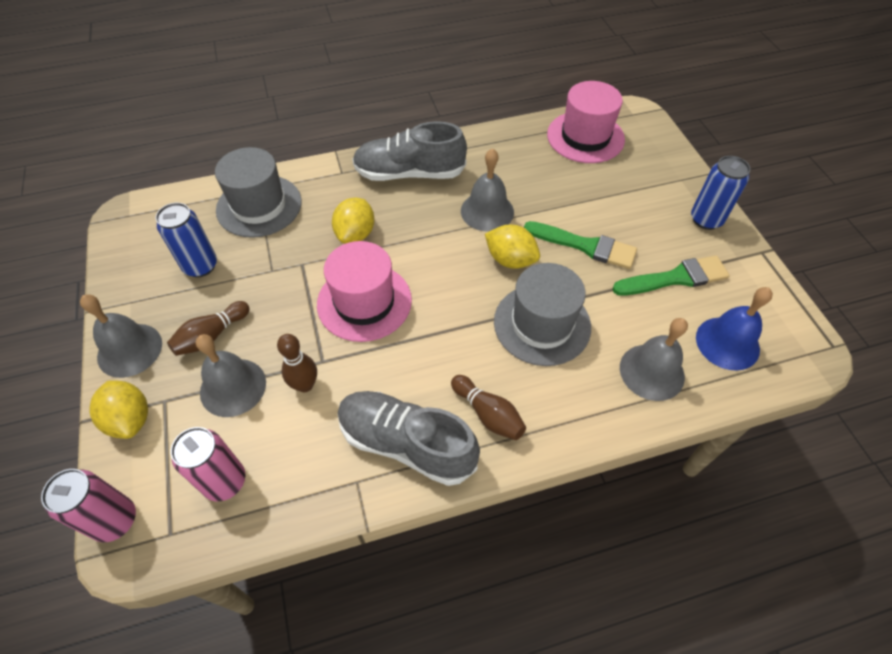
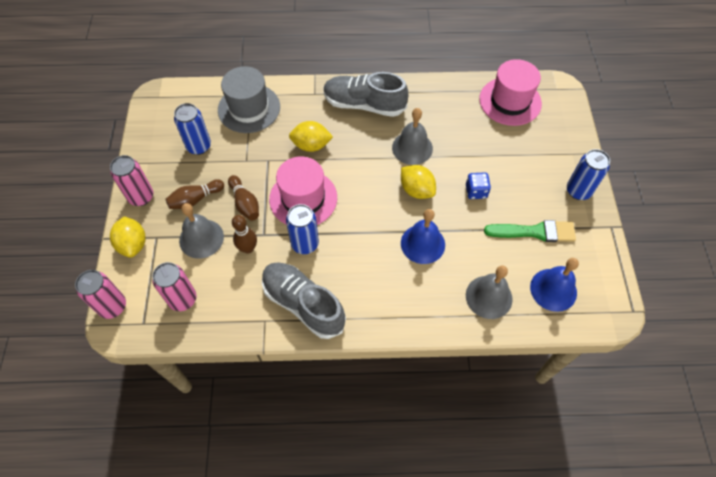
camera: 15 degrees right, 5 degrees up
(129, 350) = (141, 197): grey bell -> pink can
(355, 234) = (311, 145): yellow lemon -> yellow lemon turned 60 degrees clockwise
(384, 360) = (305, 244): none -> blue can
(488, 414) = (363, 298): brown bowling pin -> brown bowling pin (245, 203)
(542, 324) = (422, 244): grey hat -> blue bell
(585, 246) = (476, 191): green brush -> blue dice

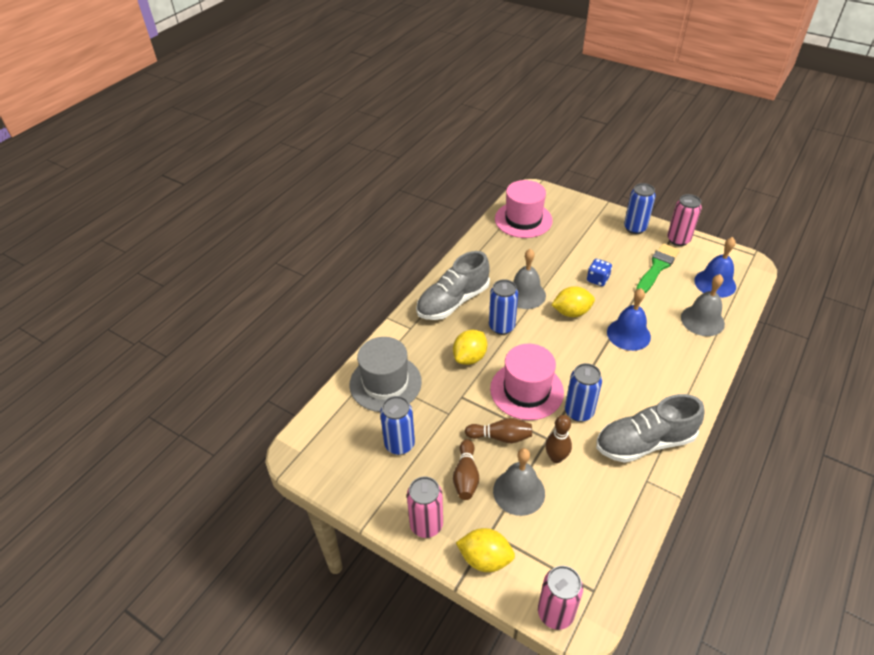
camera: 55 degrees left, 15 degrees down
(183, 299) = (584, 540): pink can -> pink can (678, 240)
(360, 150) = (501, 327): none -> blue can

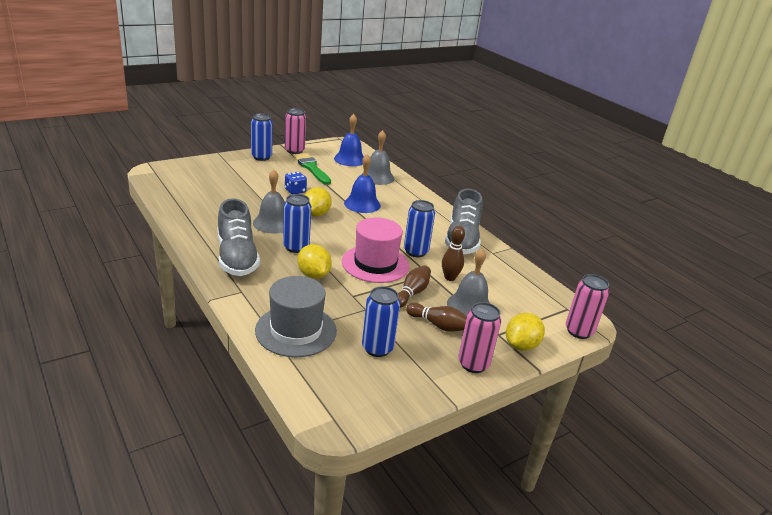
camera: 70 degrees left, 15 degrees down
(523, 219) = (183, 188): pink hat -> none

